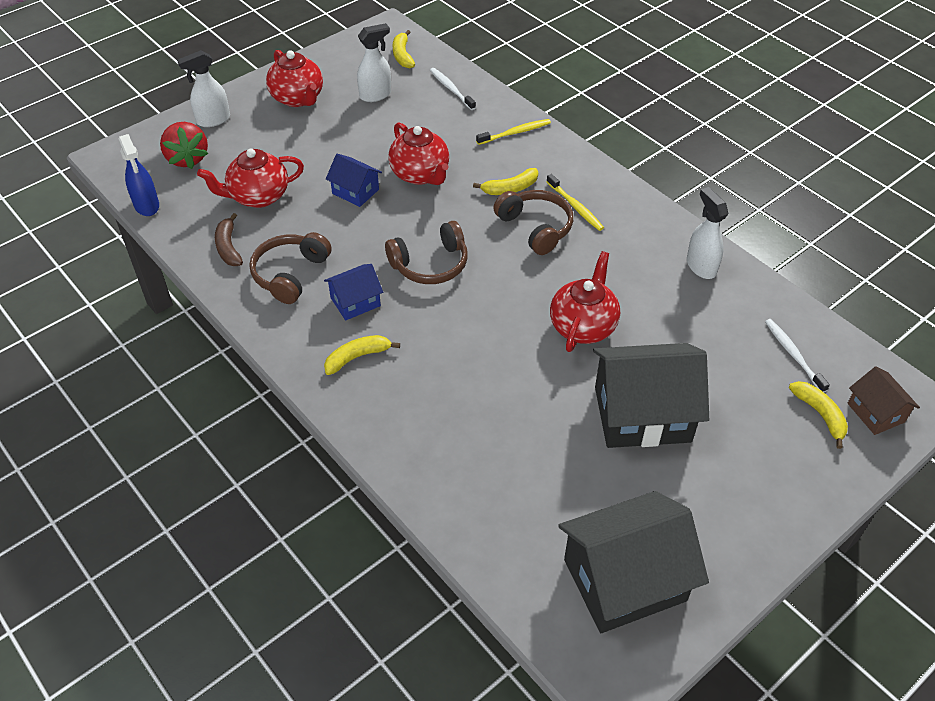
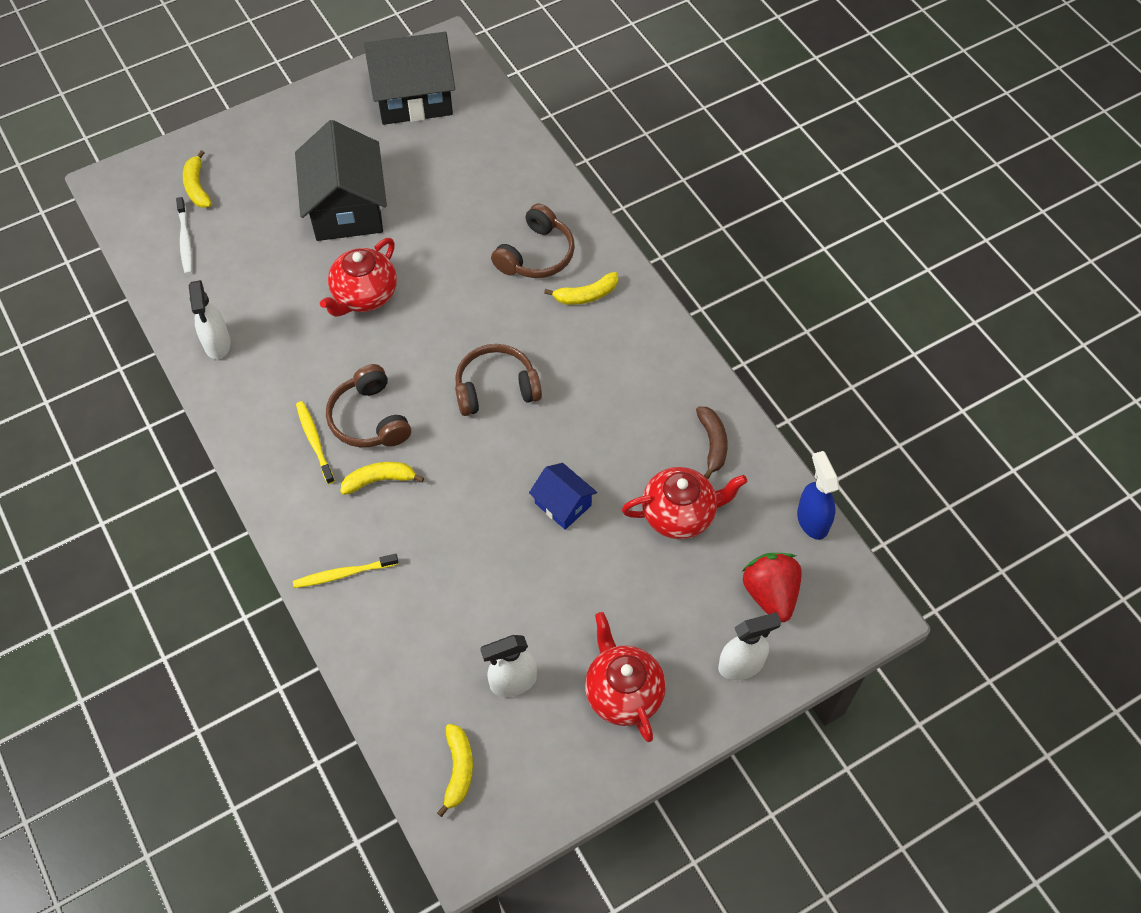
camera: 170 degrees left, 10 degrees up
(290, 274) = (645, 398): brown headphones -> brown headphones (536, 255)
(355, 302) = (581, 354): blue house -> none
(420, 174) = (480, 519): red teapot -> none
(451, 89) = (405, 677): white toothbrush -> none
(642, 414) = (346, 208): black house -> black house turned 75 degrees clockwise
(875, 412) = (150, 182): brown house -> none

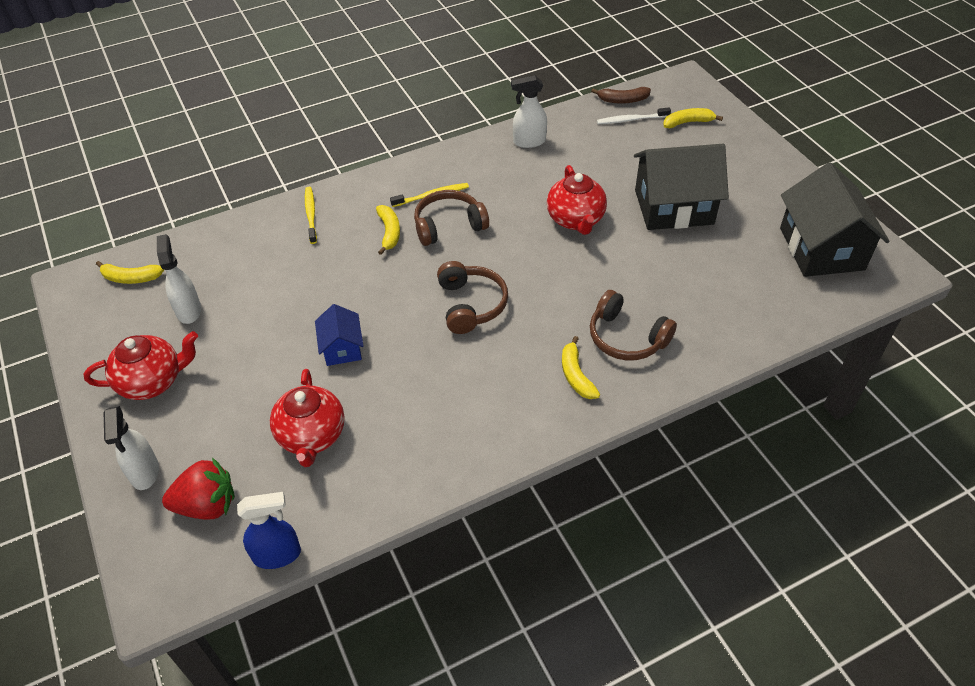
camera: 95 degrees right, 10 degrees down
(364, 296) = (575, 220): red teapot -> red teapot turned 135 degrees counterclockwise
(563, 504) = (342, 348): blue house -> blue house turned 60 degrees counterclockwise
(712, 443) = (386, 471): brown banana -> brown banana (623, 100)

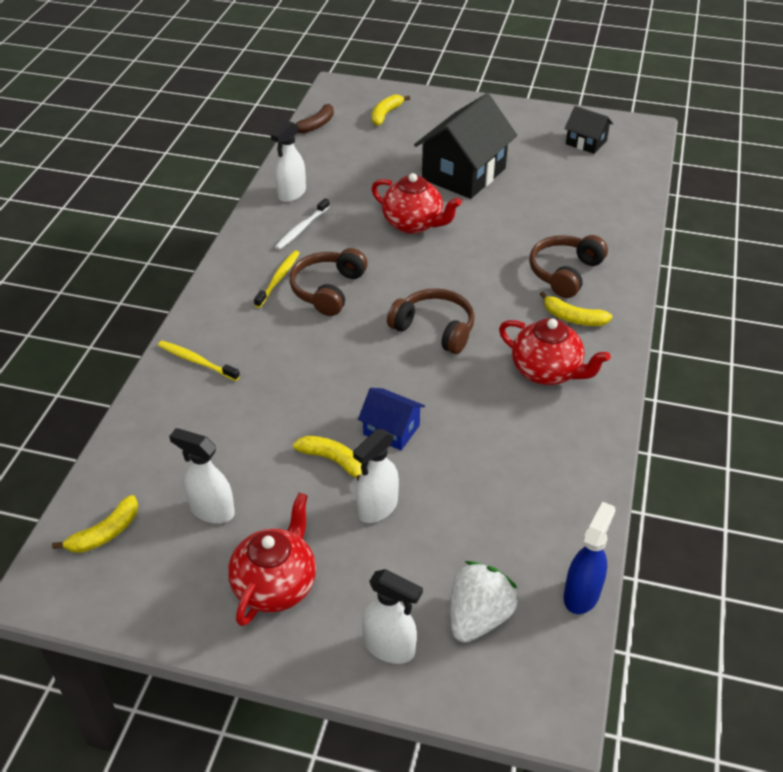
camera: 50 degrees left, 5 degrees down
(207, 505) = (478, 617): red strawberry -> white strawberry
(261, 388) = (377, 508): none -> white spray bottle
(311, 436) = (472, 503): red teapot -> red teapot (547, 372)
(389, 232) = (288, 327): yellow banana -> yellow banana (333, 461)
(626, 337) = (564, 273): brown headphones -> brown headphones turned 135 degrees clockwise
(631, 120) = (343, 135): white toothbrush -> white toothbrush (301, 229)
(821, 248) = (586, 142): black house -> black house, size x0.51

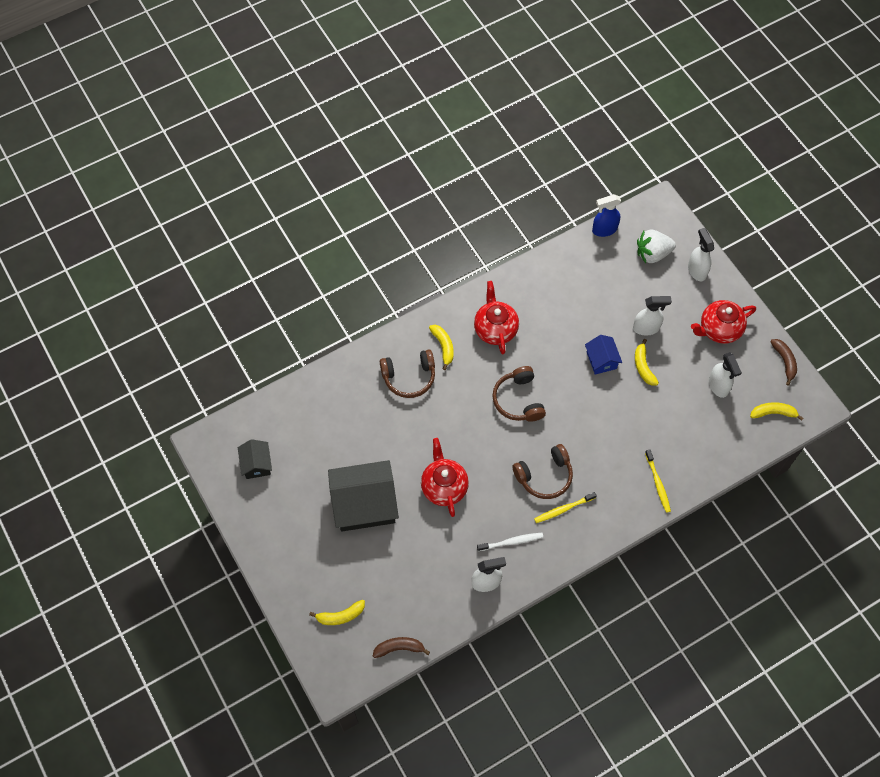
camera: 135 degrees left, 20 degrees up
(138, 615) = (784, 361): none -> brown banana

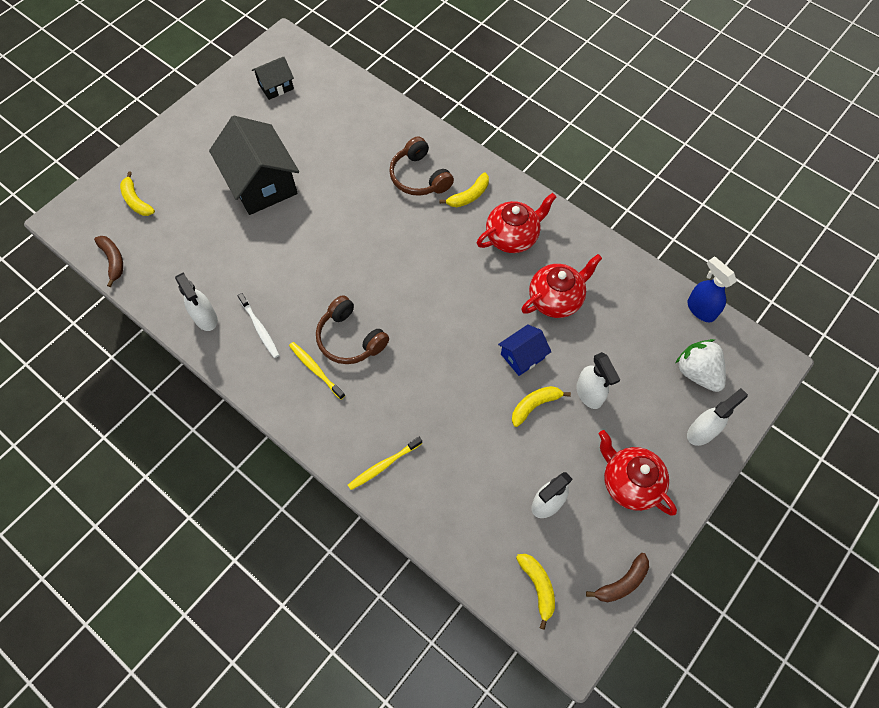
camera: 70 degrees right, 0 degrees up
(444, 486) = (304, 246): red teapot -> red teapot (556, 299)
(518, 400) = (434, 285): brown headphones -> none

